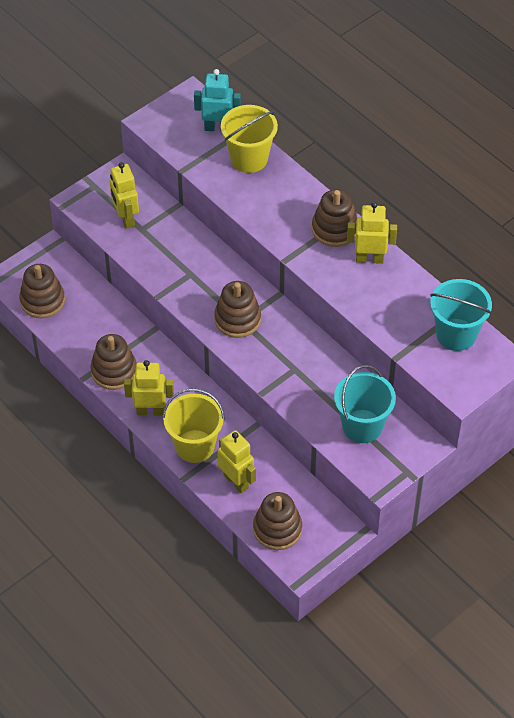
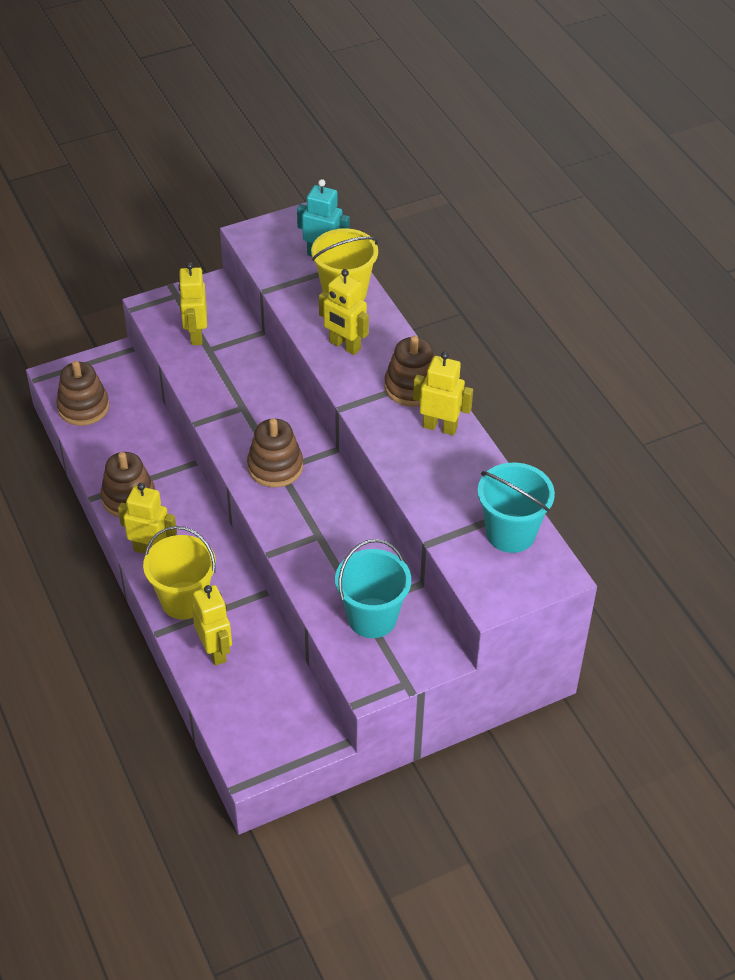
camera: 15 degrees right, 5 degrees down
(267, 205) = (344, 346): none -> yellow robot
(277, 529) = (241, 717): brown stacking toy -> none

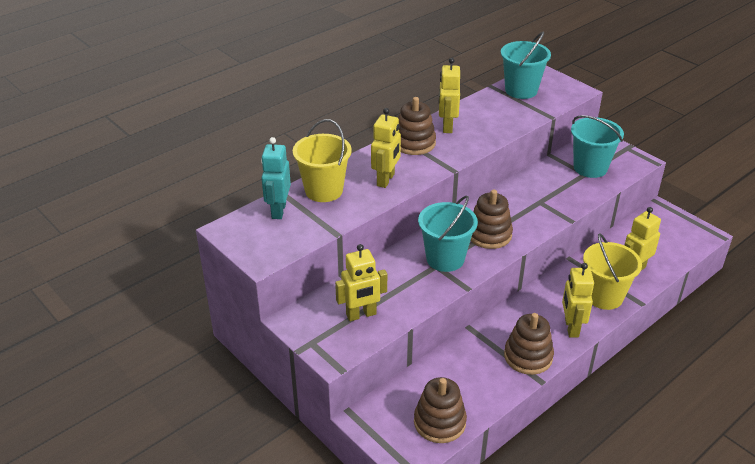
camera: 105 degrees left, 10 degrees down
(250, 417) = (445, 259): none -> turquoise bucket

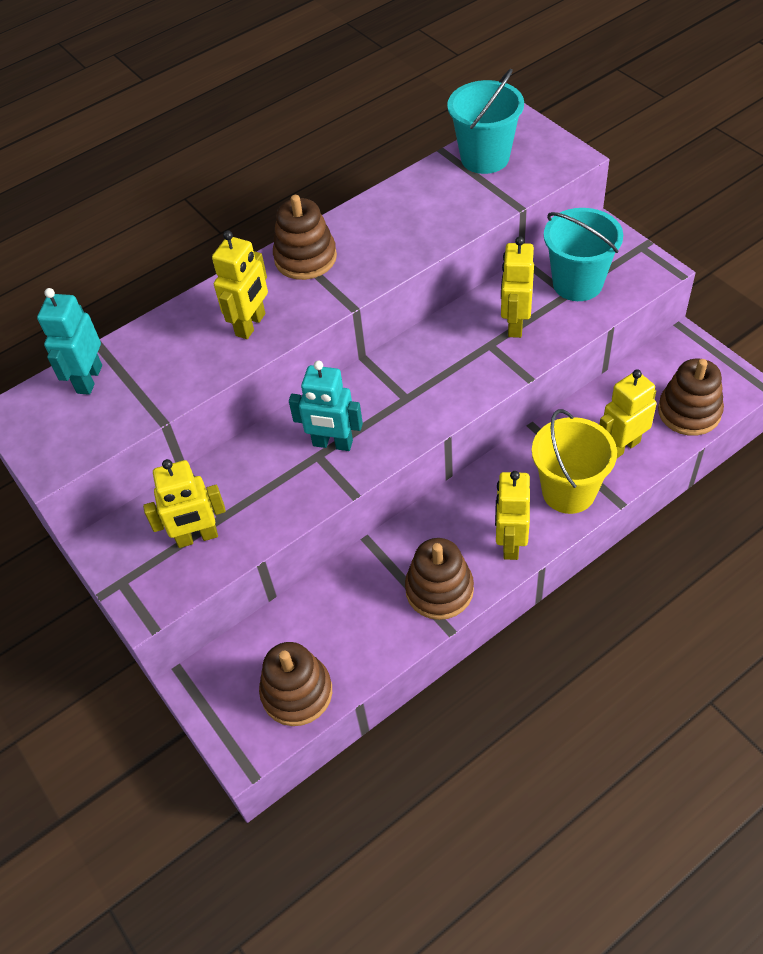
camera: 10 degrees right, 15 degrees up
(324, 190) = (159, 344): yellow bucket -> none
(445, 259) = (332, 444): turquoise bucket -> turquoise robot
(447, 126) = (360, 227): yellow robot -> yellow robot (515, 324)
(489, 234) = (404, 402): brown stacking toy -> brown stacking toy (689, 412)

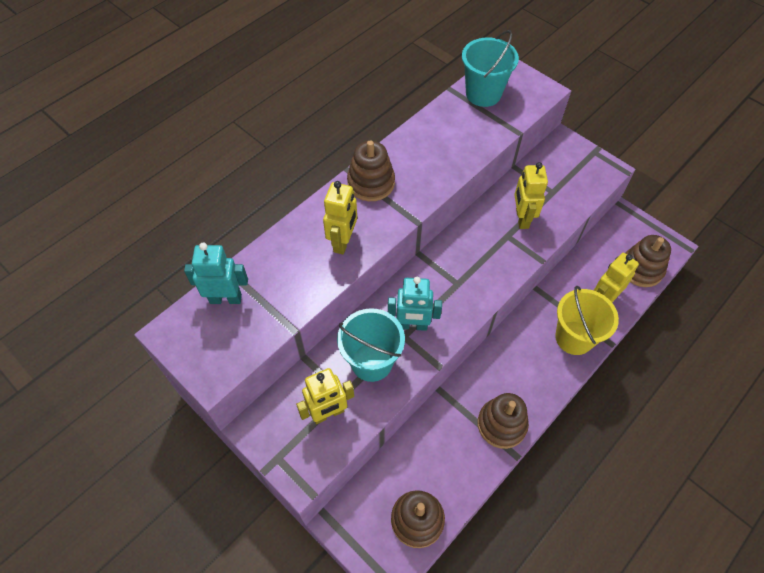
camera: 15 degrees left, 5 degrees up
(89, 379) = (226, 298): turquoise robot -> turquoise robot turned 90 degrees clockwise
(510, 543) = (543, 382): yellow robot -> none
(577, 283) = (557, 183): turquoise bucket -> turquoise bucket (371, 362)

